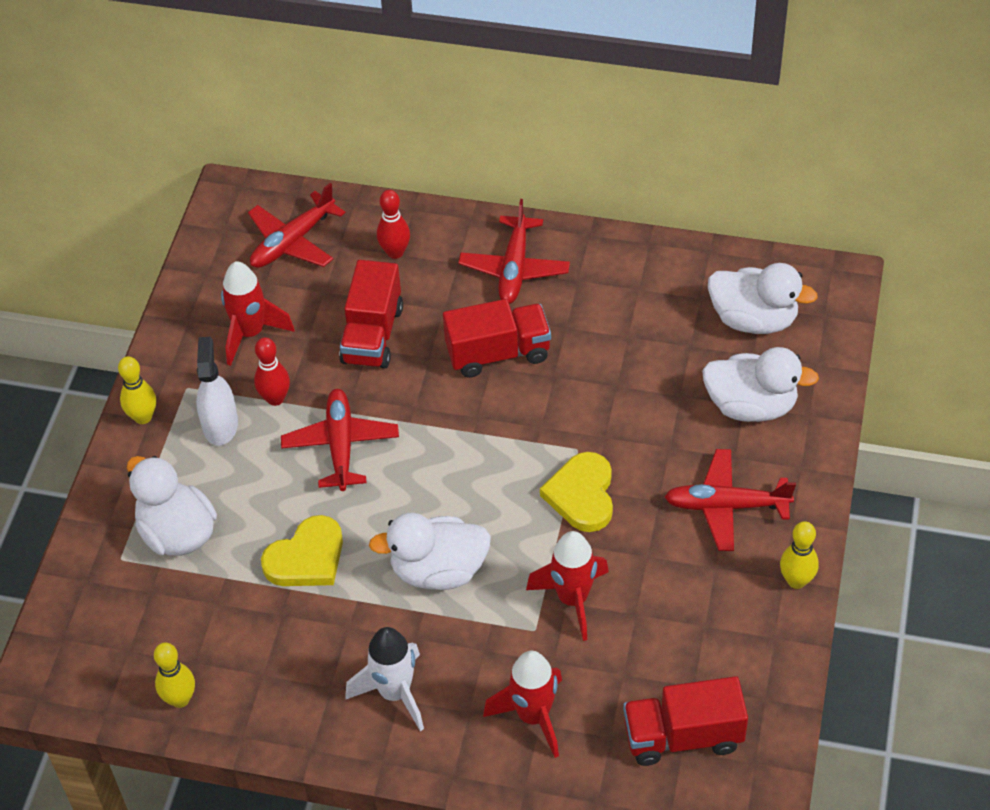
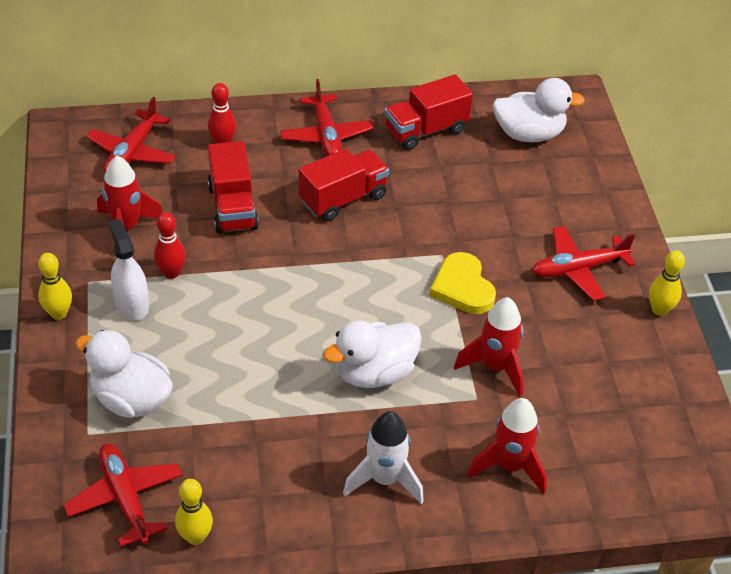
camera: 25 degrees left, 5 degrees down
(306, 558) = (257, 391): yellow heart -> none
(340, 445) = (245, 296): red plane -> red plane (125, 498)
(683, 736) = (636, 448): red truck -> red truck (426, 130)
(751, 406) = (559, 194): white duck -> none

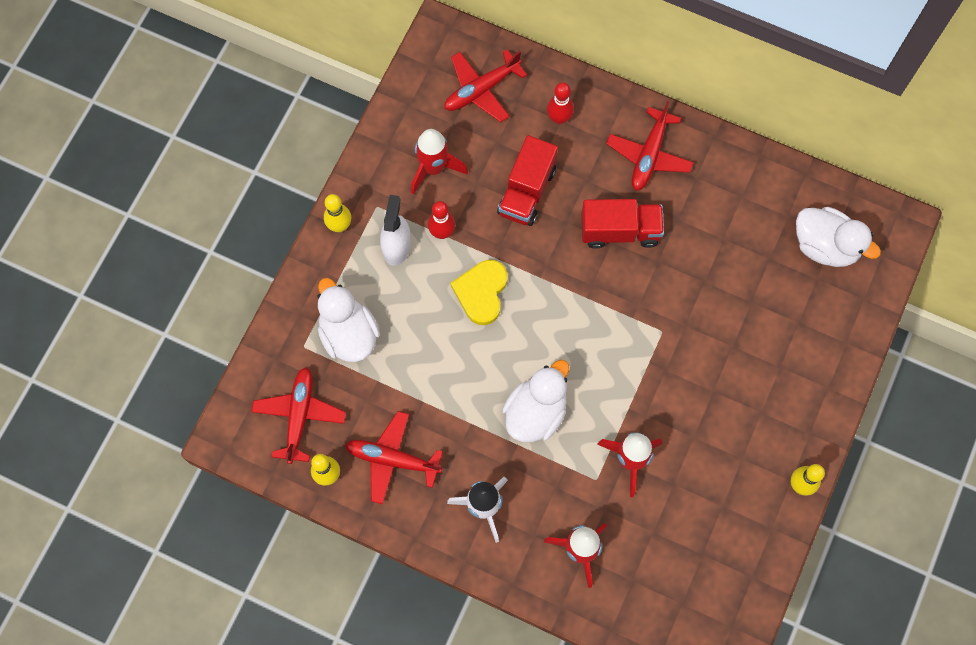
camera: 35 degrees right, 25 degrees up
(374, 373) = (535, 412): white duck -> white duck turned 120 degrees clockwise
(426, 130) = (737, 194): red truck -> none
(462, 287) = (656, 372): yellow heart -> yellow heart (481, 292)
(578, 269) = (763, 408): red plane -> red plane (392, 459)

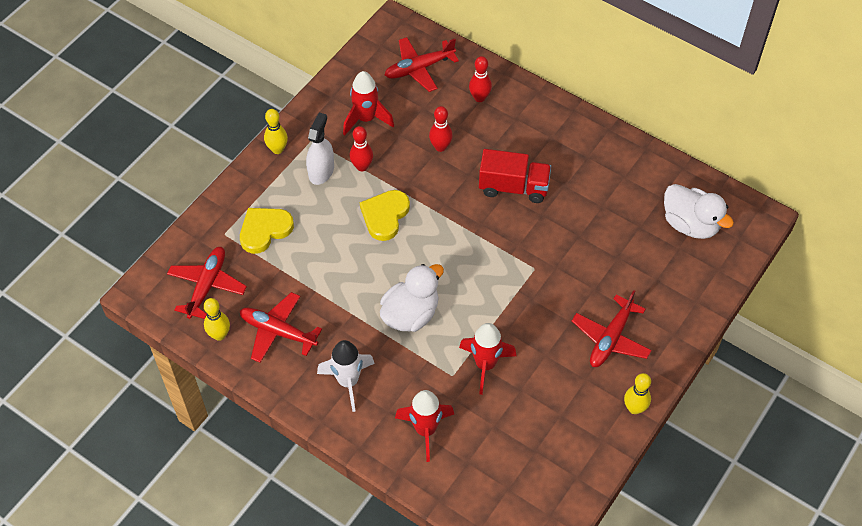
camera: 10 degrees right, 15 degrees down
(348, 334) = (264, 230): white duck -> yellow heart
(527, 191) = (440, 147): red truck -> red bowling pin
(649, 155) = (550, 135): red plane -> red plane (610, 338)

